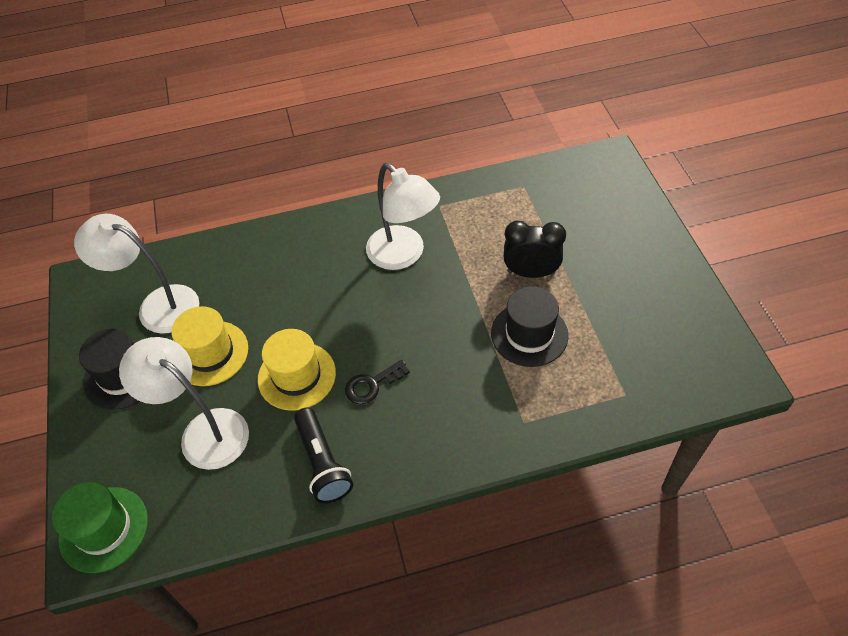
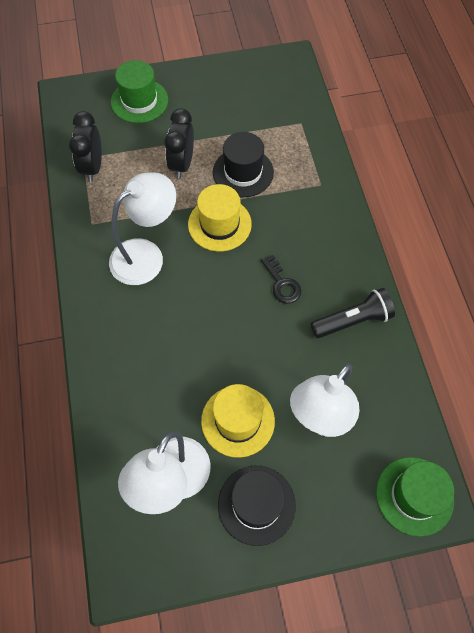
camera: 90 degrees left, 10 degrees up
(297, 376) = (269, 342): yellow hat -> yellow hat (219, 224)
(512, 196) = (92, 167): none -> black clock
(618, 222) = (139, 101): none -> green hat

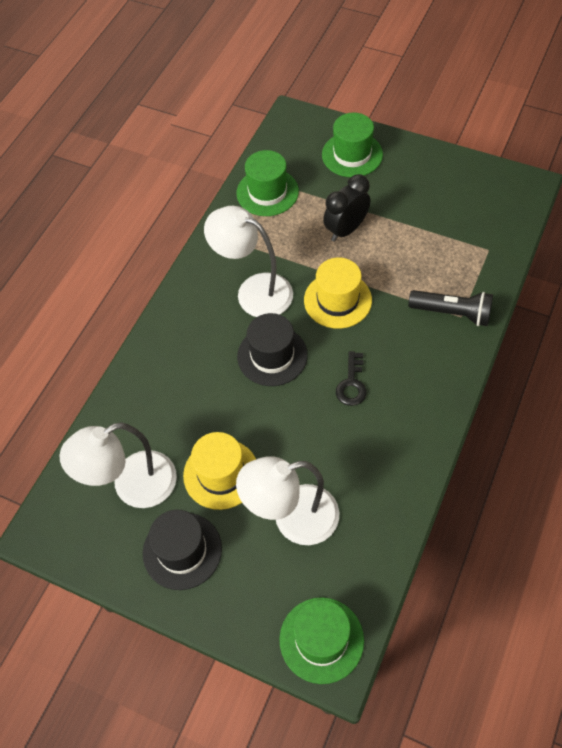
camera: 40 degrees right, 5 degrees down
(92, 167) = (267, 192): black clock -> green hat
(146, 255) = (254, 291): white lamp -> white lamp turned 150 degrees counterclockwise
(243, 172) = (395, 266): black hat -> black hat (272, 356)
(353, 320) = (391, 455): black flashlight -> black flashlight (452, 313)

